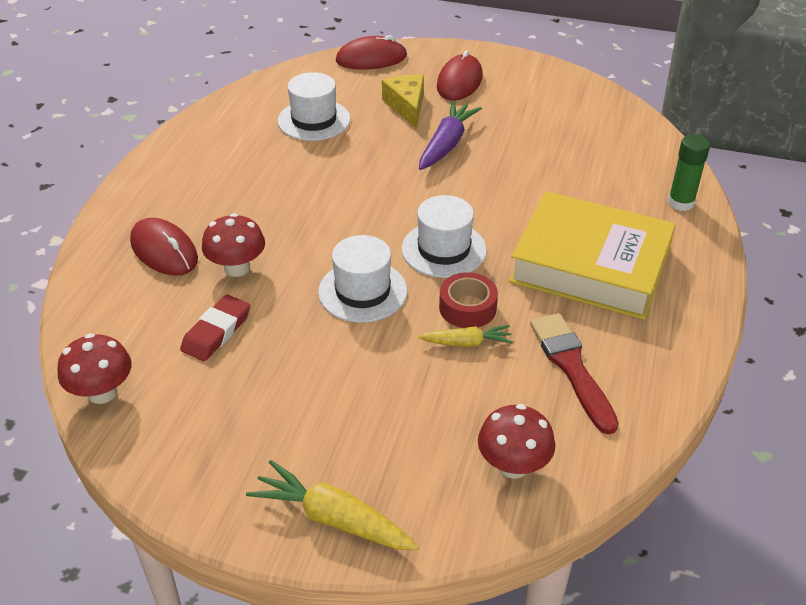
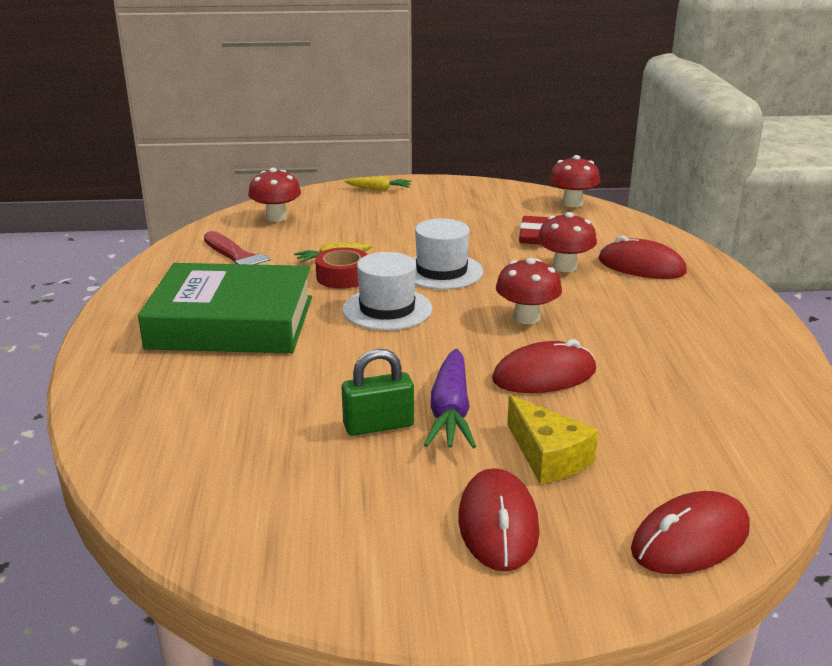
camera: 160 degrees right, 15 degrees down
(314, 120) = (654, 407): white hat -> none
(330, 211) = (526, 317): none -> red mushroom
(333, 518) = (378, 189): yellow carrot -> yellow carrot, size x0.61
(363, 157) = (544, 375): none -> red mouse
(498, 145) = (378, 425): none -> green padlock
(590, 265) = (232, 322): yellow book -> green book
(681, 203) = (117, 399): green glue stick -> none

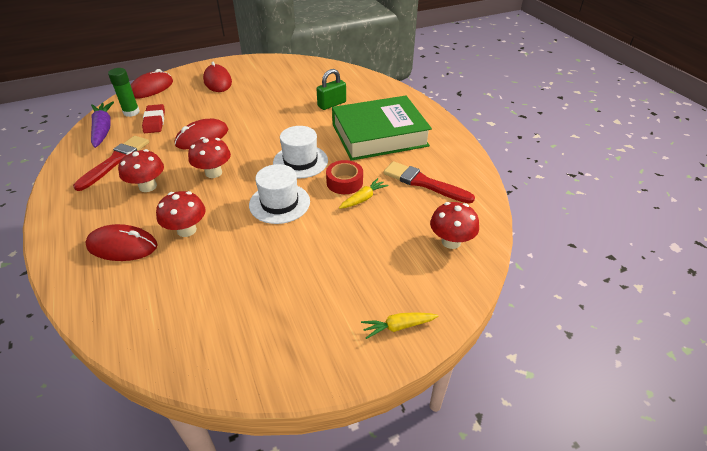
camera: 160 degrees right, 15 degrees up
(378, 425) = (273, 102): green padlock -> green padlock (332, 104)
(450, 411) = (244, 112): purple carrot -> purple carrot (103, 129)
(534, 235) = (213, 272): red eraser -> red eraser (154, 121)
(548, 456) = (200, 103): yellow cheese -> none
(572, 203) = (170, 354): red mushroom -> red mushroom (148, 186)
(698, 362) = (115, 161): none -> red brush
(714, 464) = (131, 112): none -> green glue stick

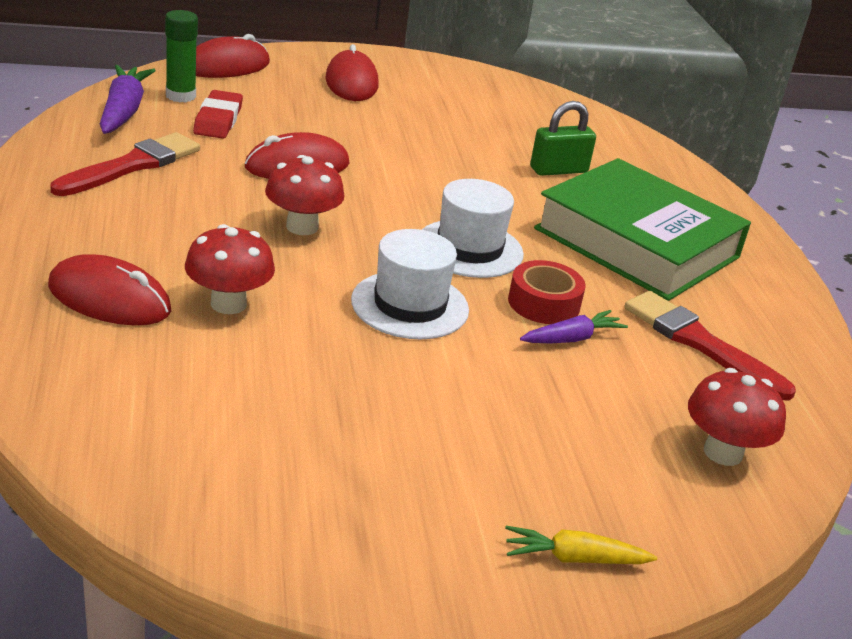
camera: 10 degrees right, 10 degrees down
(148, 186) = (178, 219): red mushroom -> none
(363, 199) = (571, 339): yellow carrot -> purple carrot
(379, 135) = (636, 243): green book -> green book turned 45 degrees clockwise

